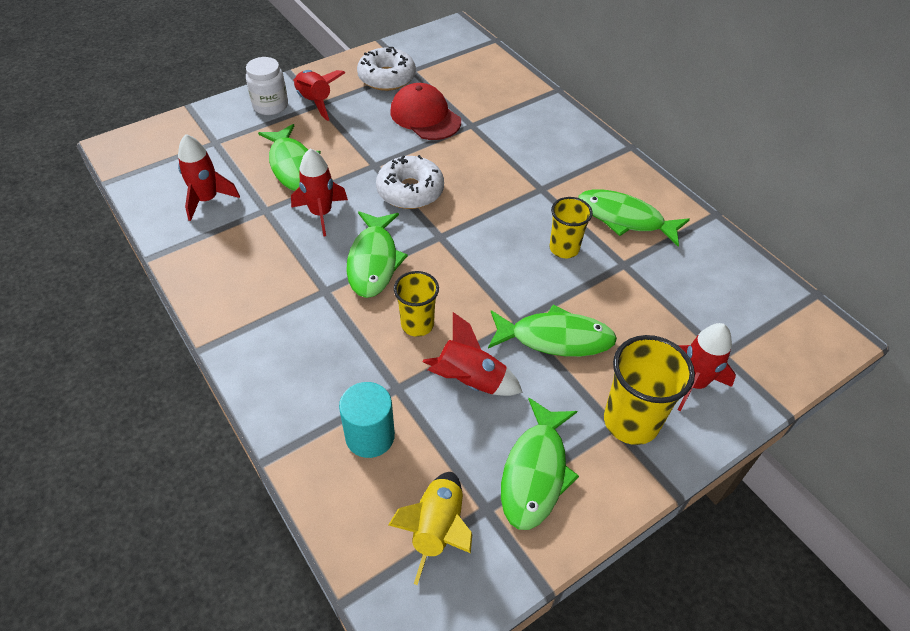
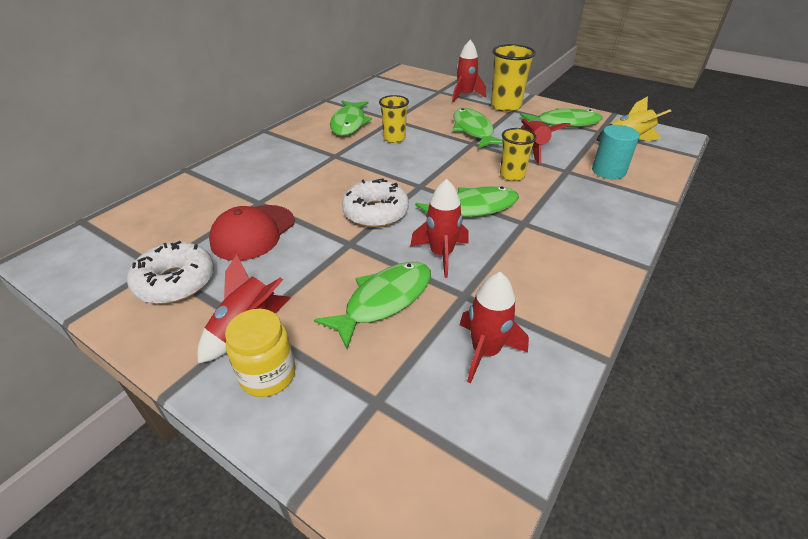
camera: 110 degrees left, 10 degrees down
(270, 106) = (268, 375): white jar -> yellow jar

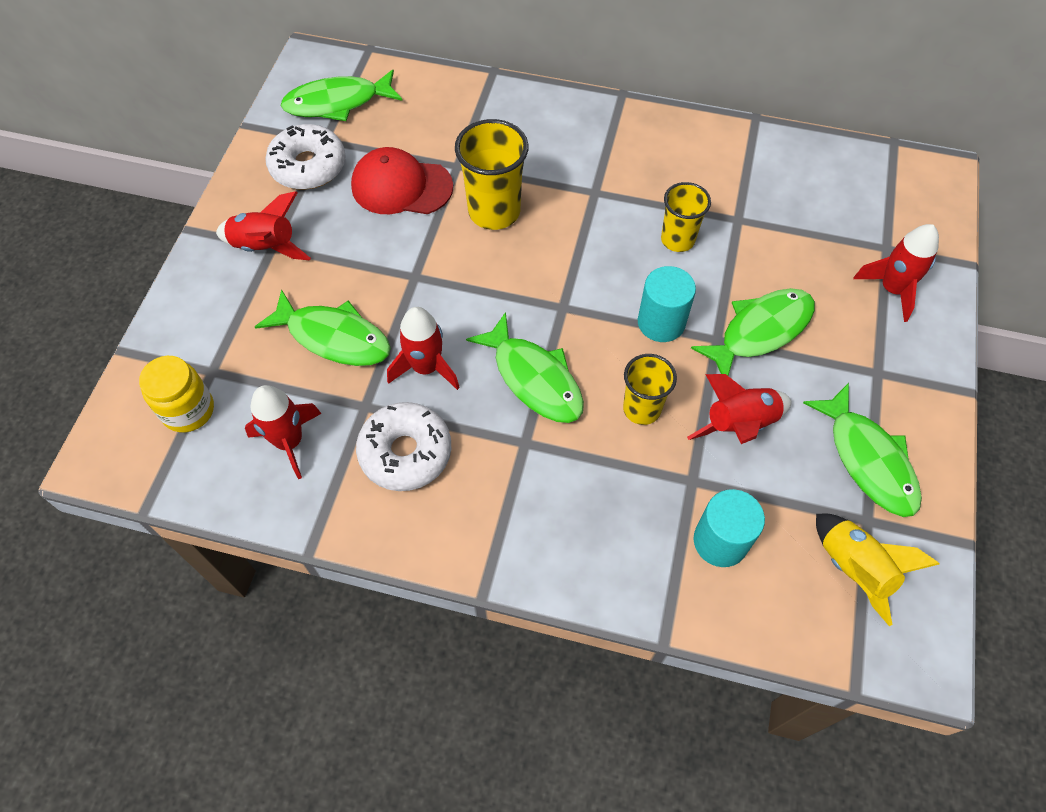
camera: 70 degrees right, 20 degrees up
(268, 375) = (220, 285): yellow jar -> yellow jar (188, 410)
(349, 123) = (693, 173): green fish -> green fish (337, 103)
(375, 212) = (482, 280): white donut -> white donut (405, 452)
(451, 156) = (661, 322): none -> turquoise cylinder
(505, 106) = (885, 359): yellow cup -> yellow cup (494, 211)

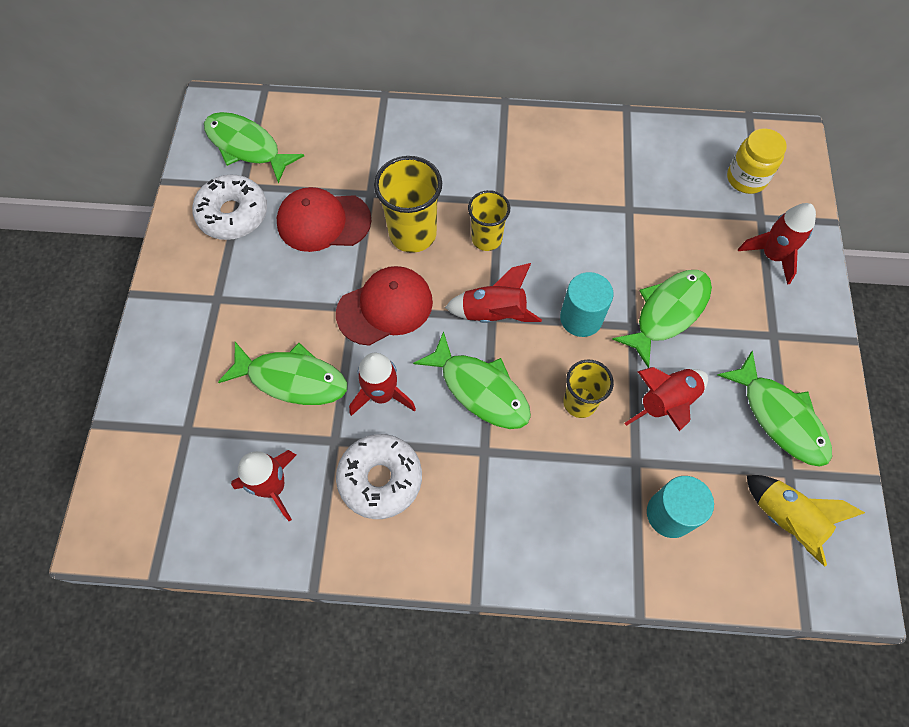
camera: 10 degrees left, 5 degrees up
(188, 410) = (173, 472): yellow jar -> yellow jar (746, 178)
(266, 247) = (210, 300): red rocket -> red rocket (494, 313)
(337, 103) = (247, 147): green fish -> green fish turned 60 degrees clockwise
(448, 280) = (385, 307): none -> red cap
(677, 240) = (580, 237): yellow cup -> yellow cup (486, 239)

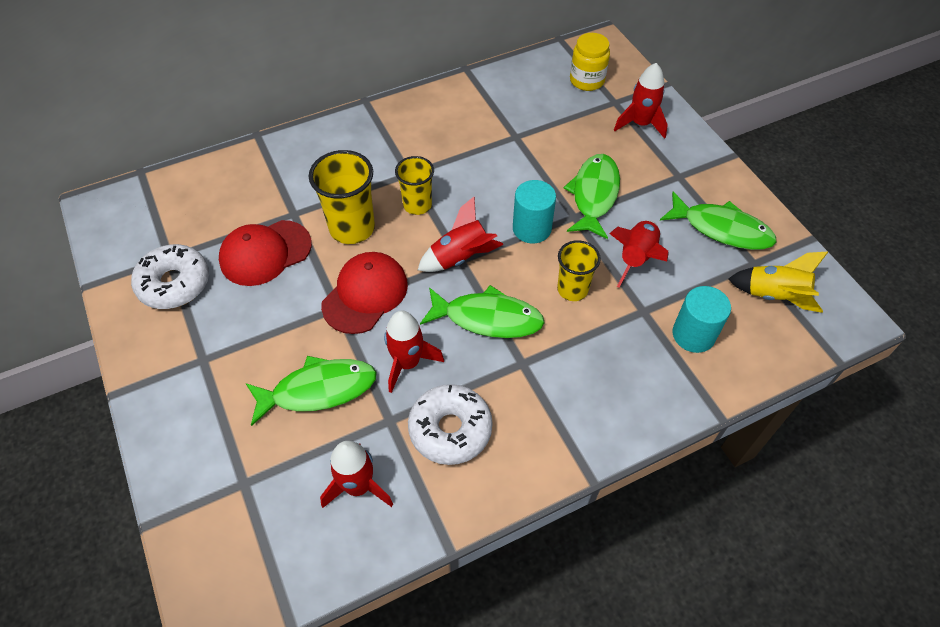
camera: 30 degrees left, 10 degrees down
(247, 147) = (153, 224): green fish -> none

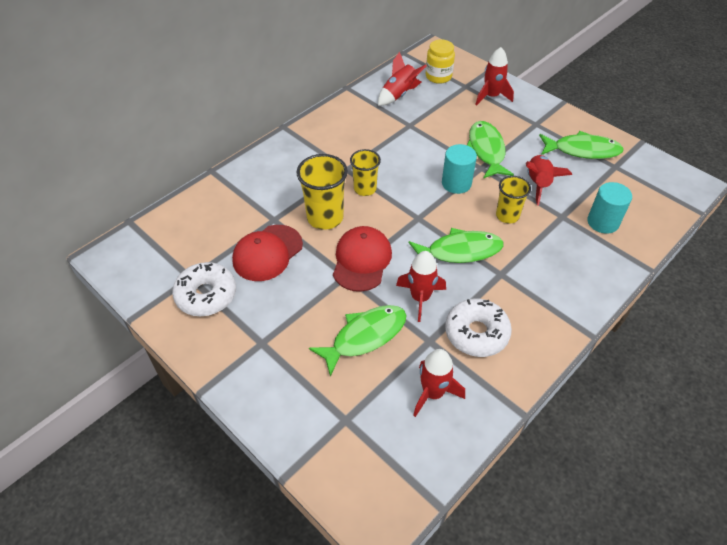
camera: 20 degrees left, 5 degrees down
(460, 257) = (417, 216): red rocket -> red rocket (399, 94)
(774, 295) = (639, 183): yellow rocket -> none

